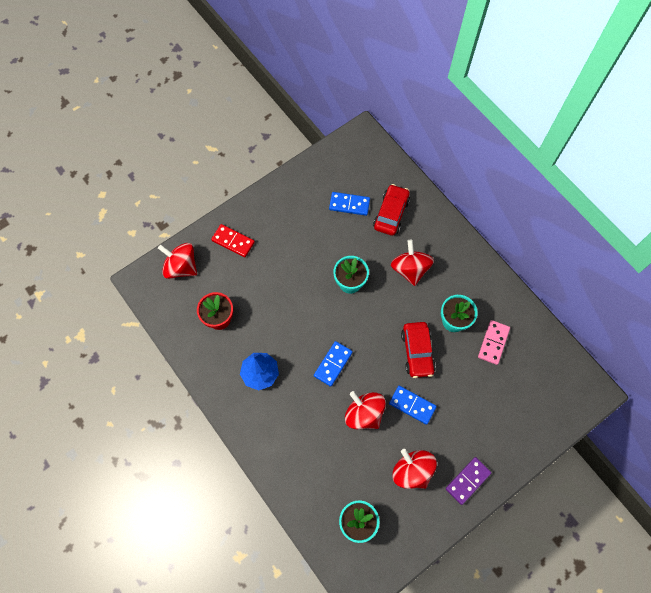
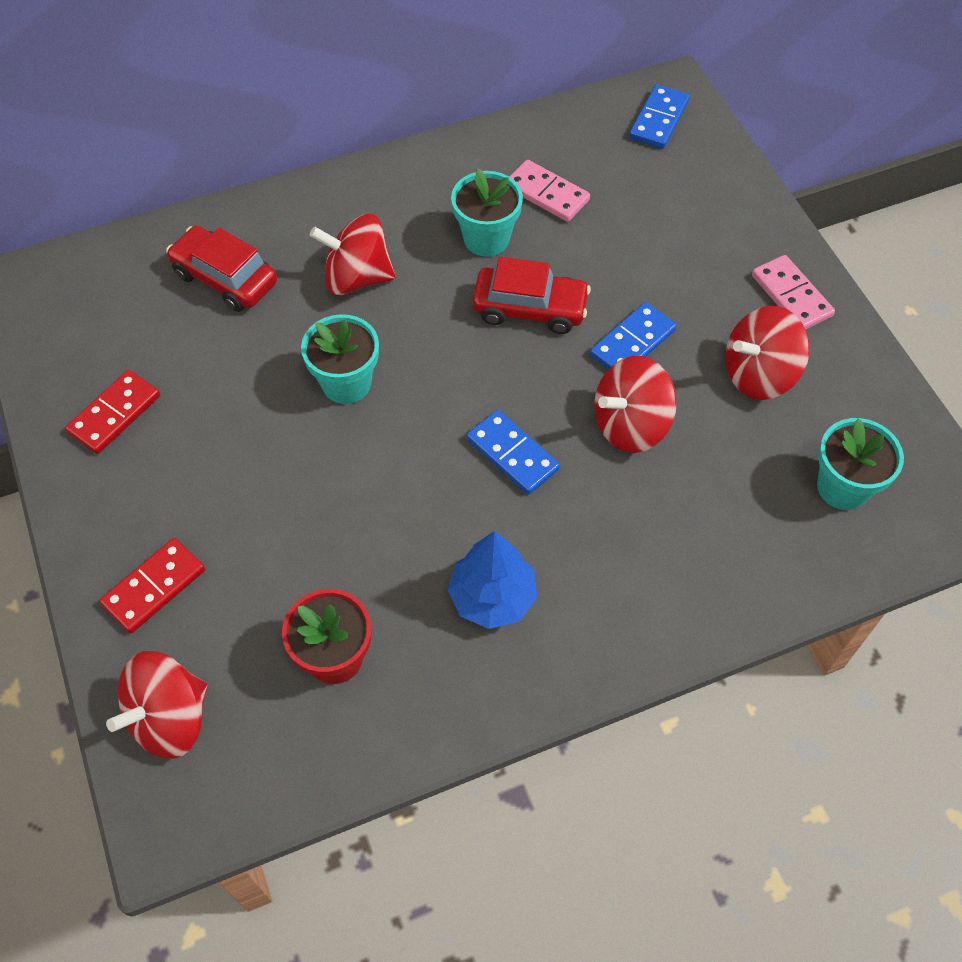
camera: 75 degrees left, 10 degrees down
(307, 197) = (115, 414): none -> red domino
(349, 204) = (171, 343): blue domino -> blue domino (659, 120)
(468, 481) = (791, 296): purple domino -> pink domino

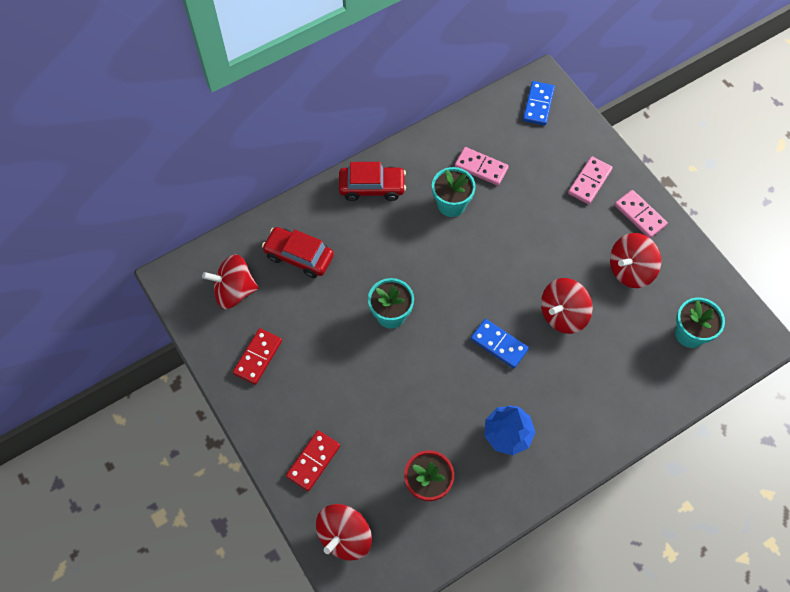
camera: 10 degrees left, 5 degrees up
(357, 277) = (379, 243): red spinning top -> red spinning top (234, 291)
(530, 308) = (488, 248): red car -> red car (372, 187)
(633, 343) = (553, 261): blue domino -> none
(718, 236) = (589, 181): none -> pink domino

